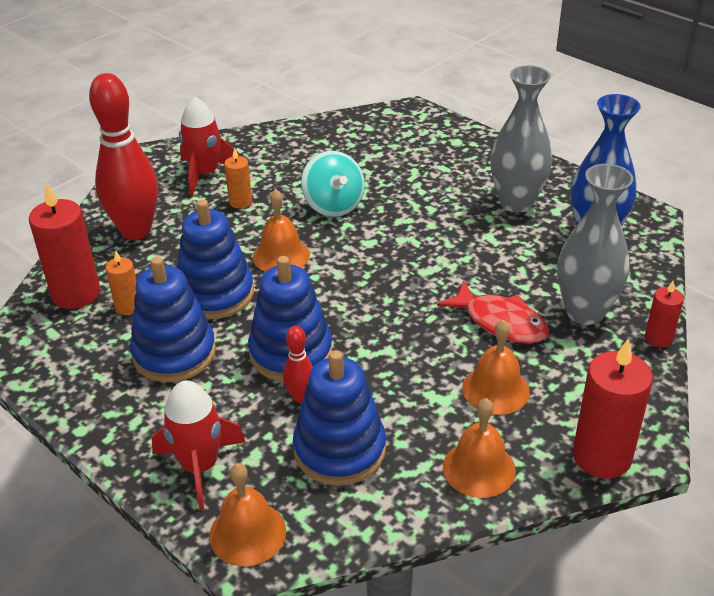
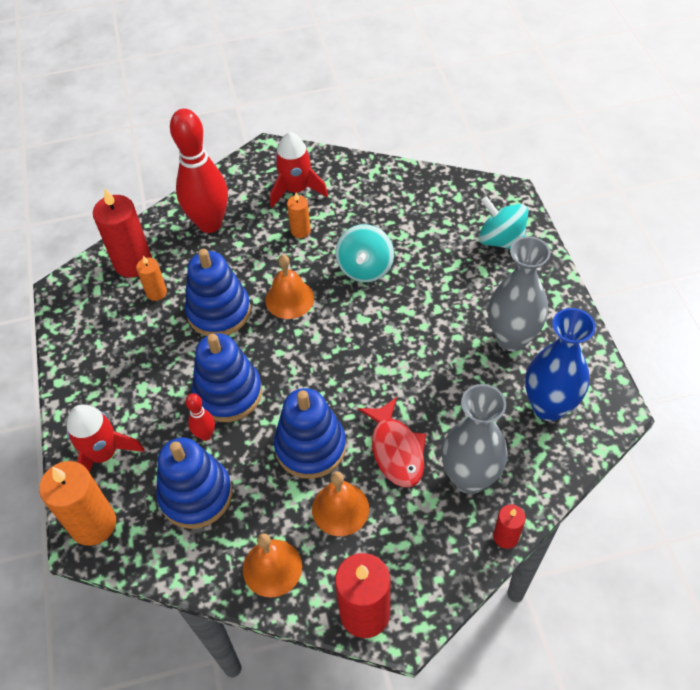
camera: 35 degrees right, 15 degrees up
(174, 353) = (155, 350): blue stacking toy -> blue stacking toy (310, 447)
(247, 533) = (93, 524): orange bell -> orange candle
(437, 142) = (501, 240): none -> turquoise spinning top

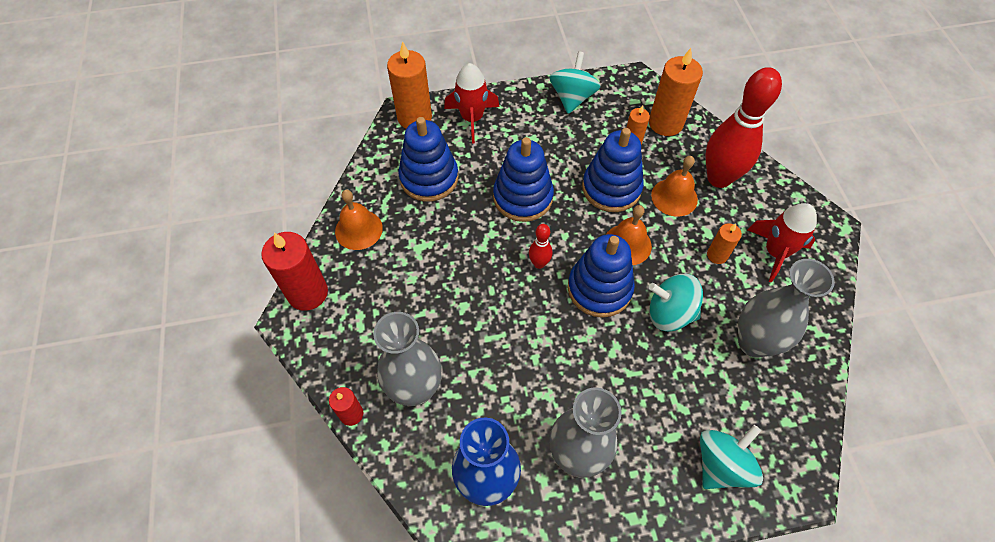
camera: 90 degrees right, 5 degrees up
(83, 348) = (572, 98): none -> turquoise spinning top
(133, 263) = (665, 123): red candle -> orange candle
(205, 435) = (482, 182): red bowling pin -> red bowling pin (539, 263)
(310, 447) = (463, 258): blue stacking toy -> blue stacking toy (599, 288)
(340, 509) = (401, 279): orange bell -> orange bell (674, 197)
(389, 212) = (754, 342): none -> grey vase
(396, 450) = (452, 327): red fish -> none

